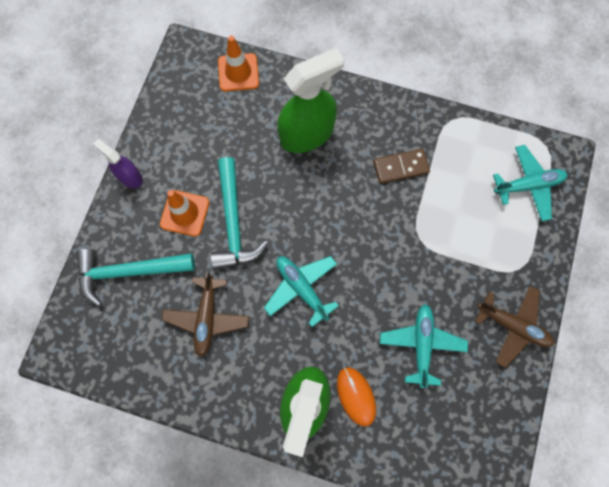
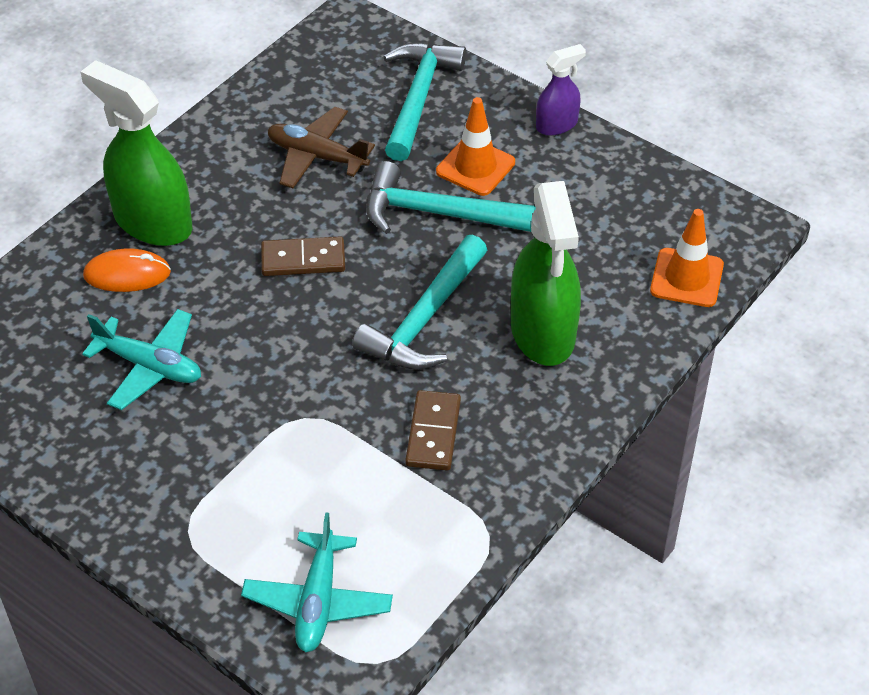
camera: 110 degrees right, 25 degrees down
(301, 288) = (303, 259): turquoise plane -> brown domino
(322, 199) = (425, 319): none -> turquoise hammer
(512, 326) = (109, 486): brown plane -> none

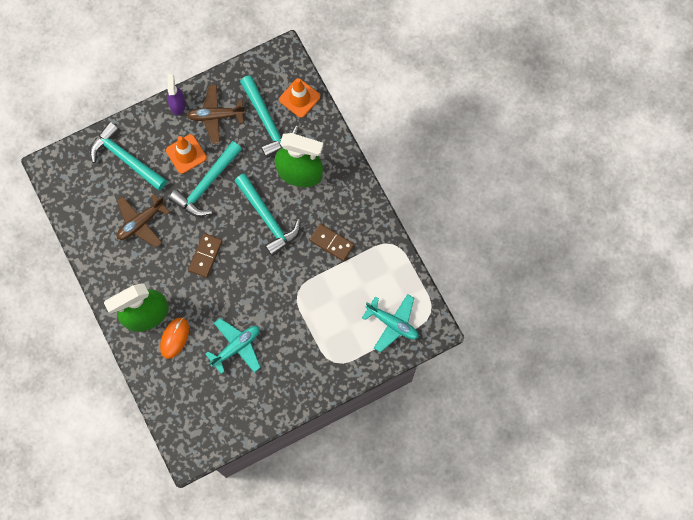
camera: 65 degrees left, 25 degrees up
(570, 179) = (216, 116): none -> brown plane
(609, 250) = (267, 121): none -> turquoise hammer

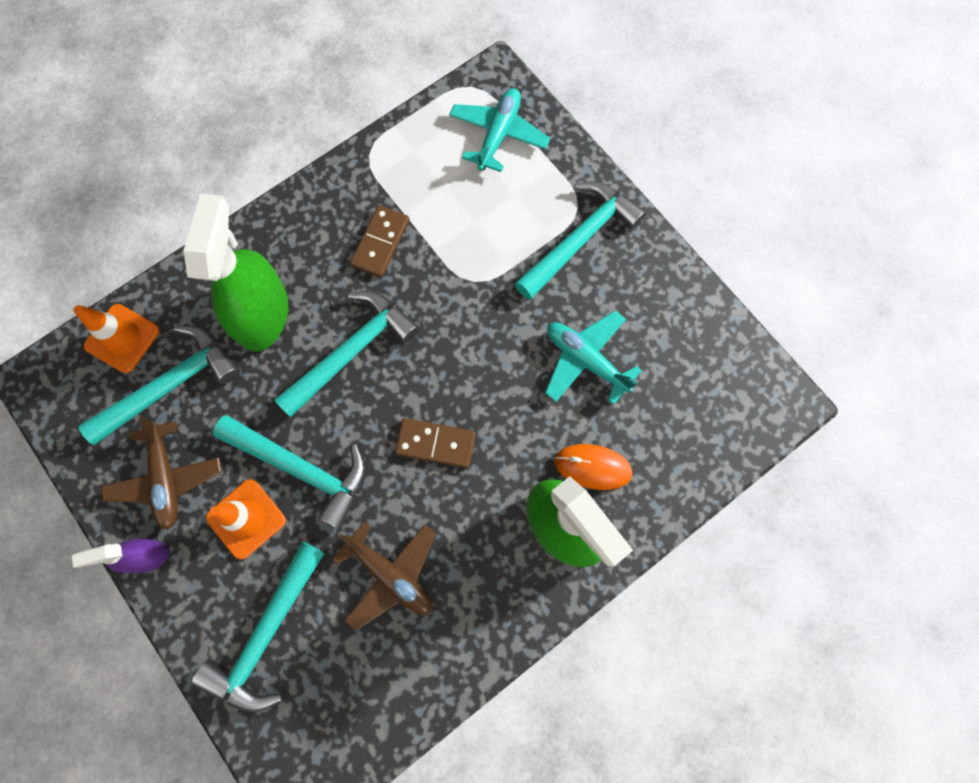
camera: 100 degrees left, 0 degrees up
(312, 359) = (579, 239): none -> turquoise hammer

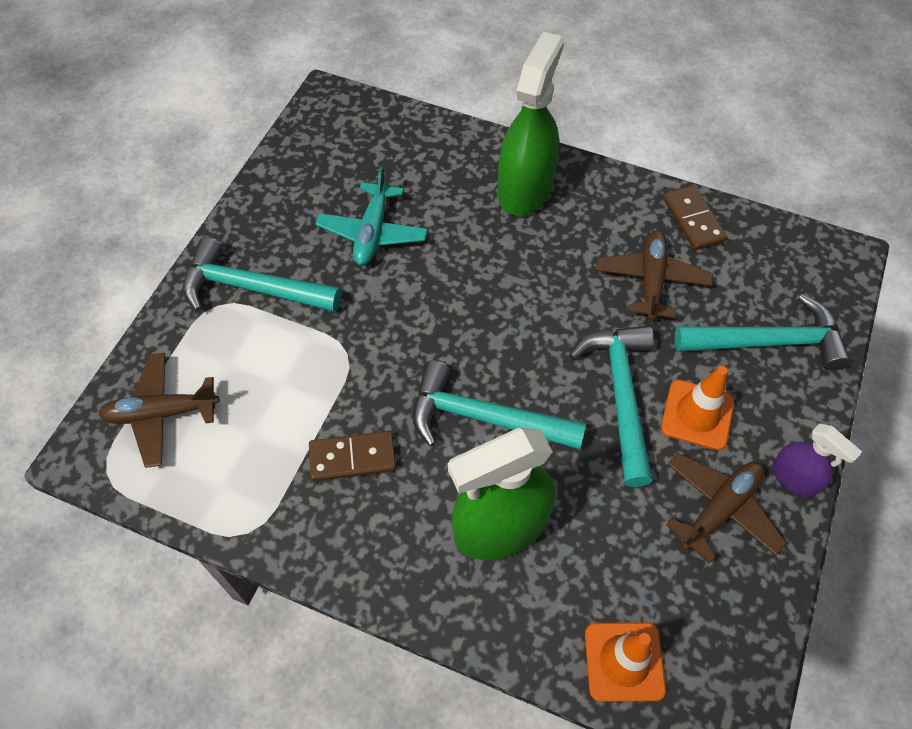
camera: 120 degrees left, 15 degrees down
(171, 385) = (633, 569): turquoise hammer -> none
(435, 444) = (522, 304): brown domino -> brown domino (693, 220)
(498, 134) = (161, 413): turquoise plane -> brown plane
(593, 467) = (463, 189): orange mouse -> none

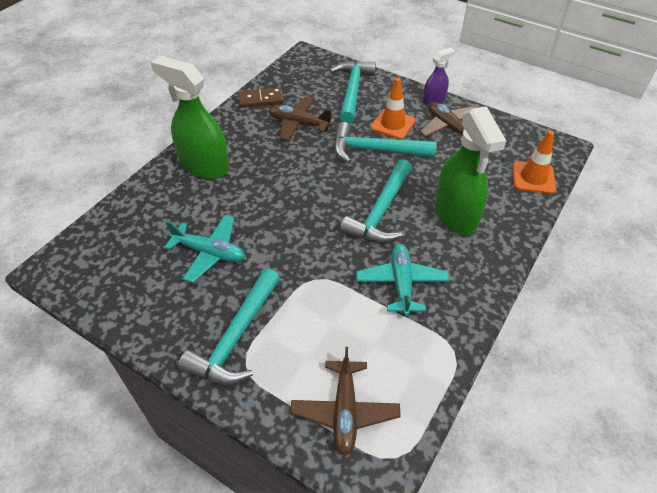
camera: 80 degrees left, 10 degrees down
(352, 458) = (401, 283): brown domino -> turquoise plane

